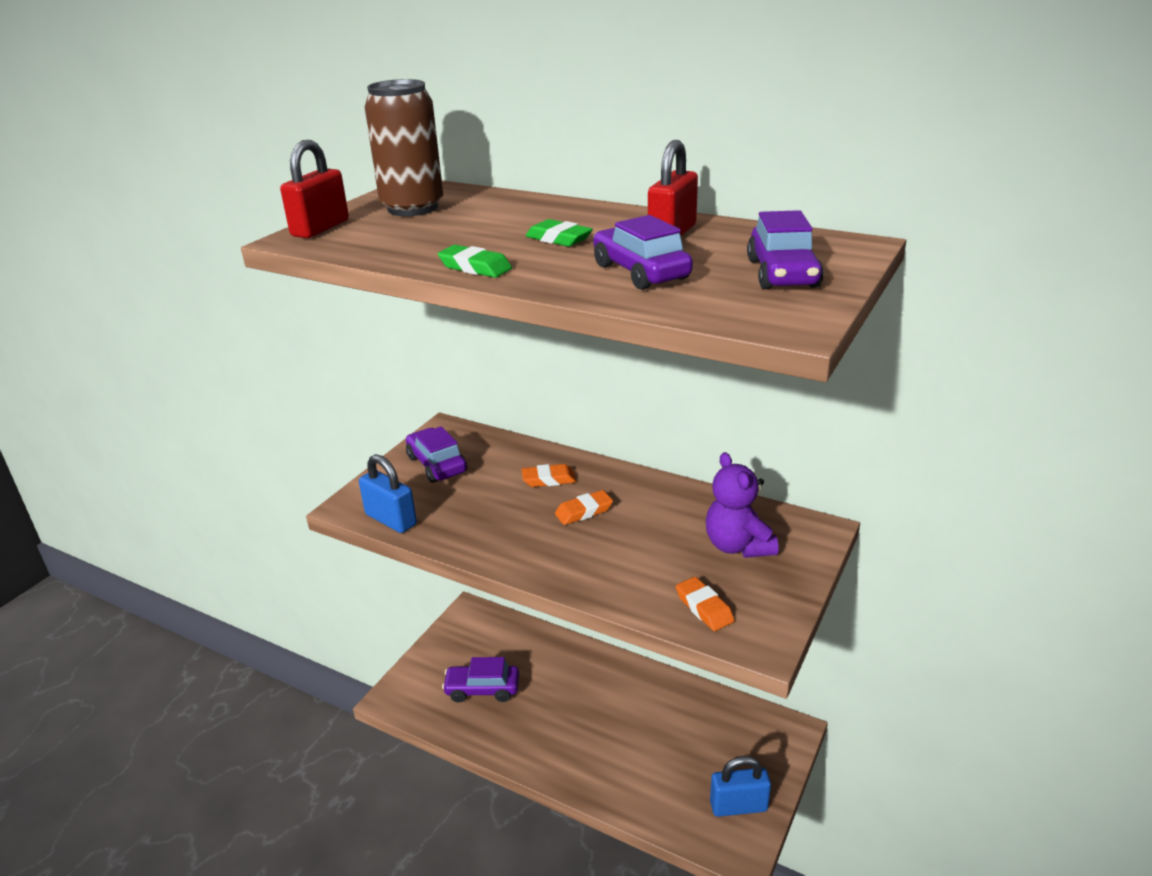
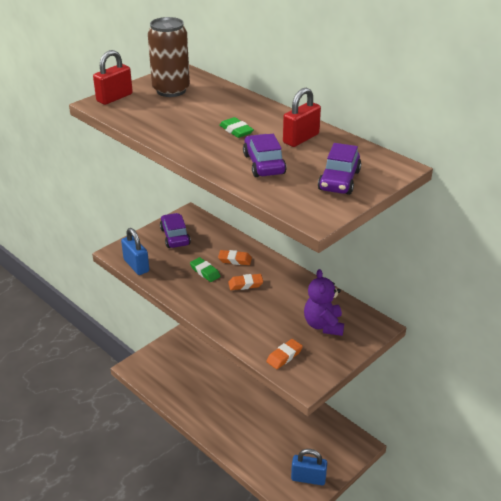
camera: 15 degrees right, 5 degrees up
(475, 267) = (179, 143): green eraser -> green eraser (205, 272)
(482, 689) = (186, 375): purple car -> none
(704, 608) = (284, 356): orange eraser -> orange eraser turned 60 degrees clockwise

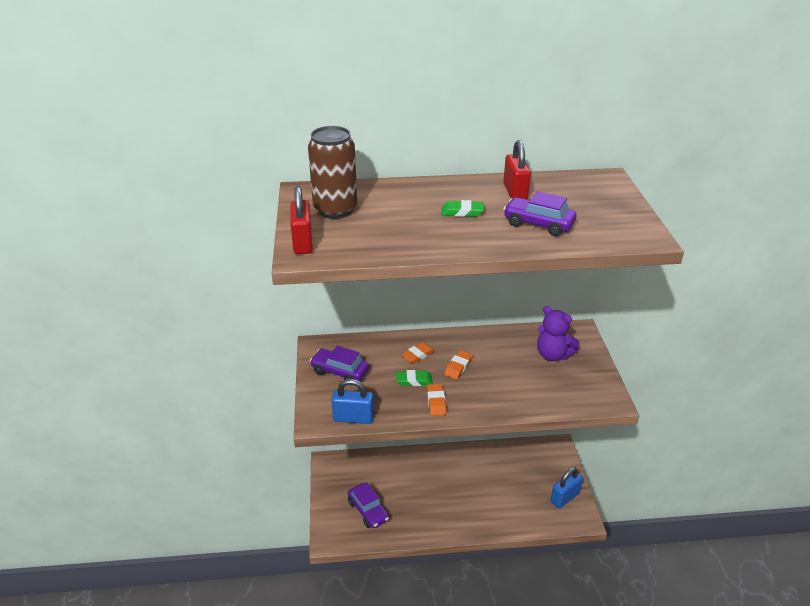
camera: 50 degrees left, 0 degrees up
(284, 356) = (570, 395): orange eraser -> orange eraser (436, 402)
(339, 180) = (602, 206): purple car -> purple car (368, 510)

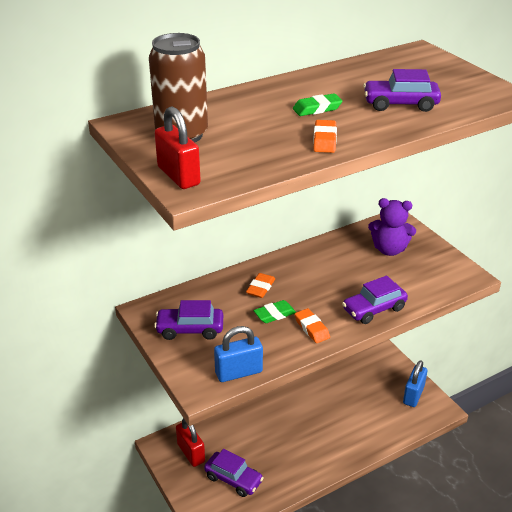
camera: 25 degrees left, 0 degrees up
(458, 367) = (309, 287): orange eraser -> orange eraser (324, 140)
(501, 402) = (374, 309): none -> purple car
(515, 192) = (349, 80): red padlock -> red padlock (191, 453)

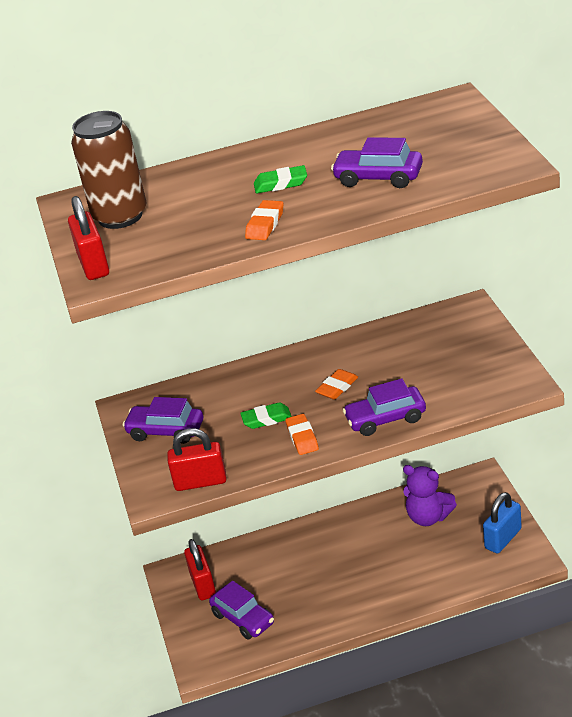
camera: 20 degrees right, 0 degrees up
(239, 372) = (200, 482): blue padlock -> red padlock
(260, 288) = (263, 387): orange eraser -> orange eraser (337, 387)
(389, 249) = (440, 345): purple teddy bear -> purple teddy bear (428, 517)

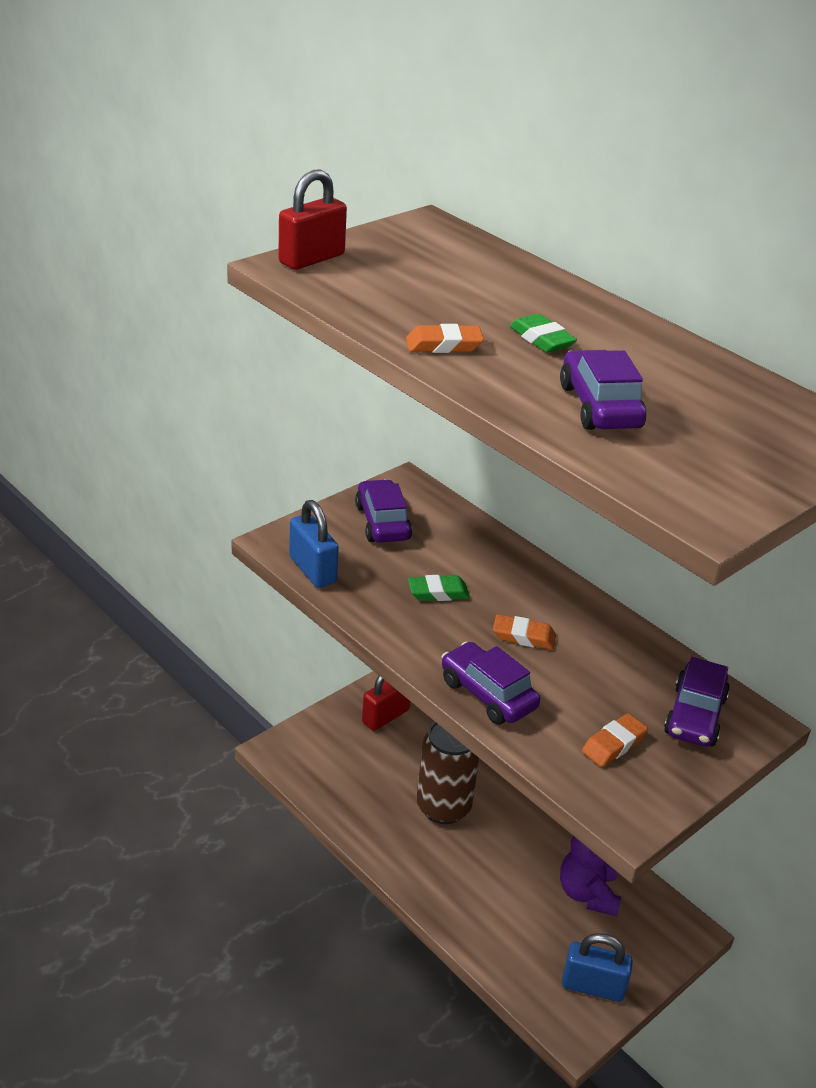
camera: 55 degrees right, 0 degrees up
(120, 216) = (414, 255): brown can -> brown can (443, 807)
(200, 482) = (312, 570): red padlock -> blue padlock
(243, 618) = (353, 765): purple car -> purple car (695, 716)
(266, 419) = (438, 592): green eraser -> green eraser turned 60 degrees counterclockwise
(302, 437) = (419, 630): orange eraser -> orange eraser (613, 744)

